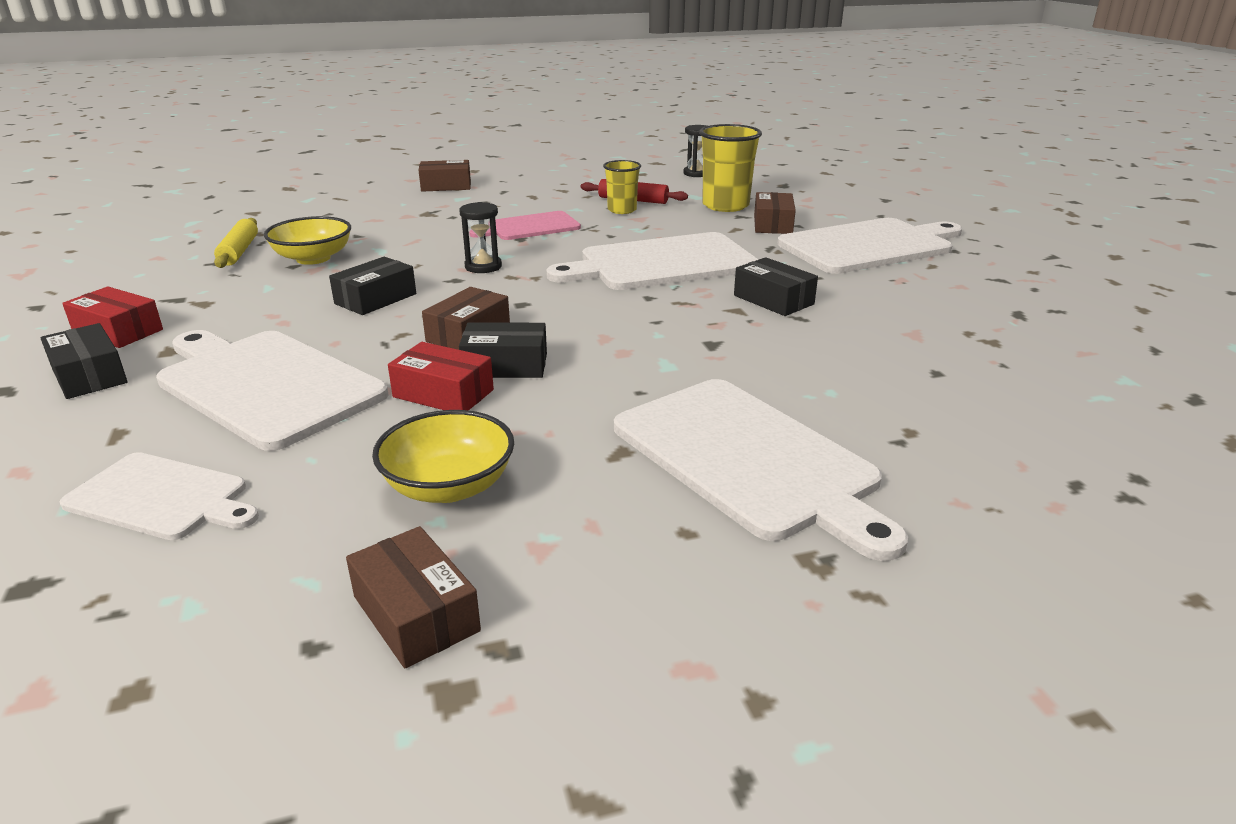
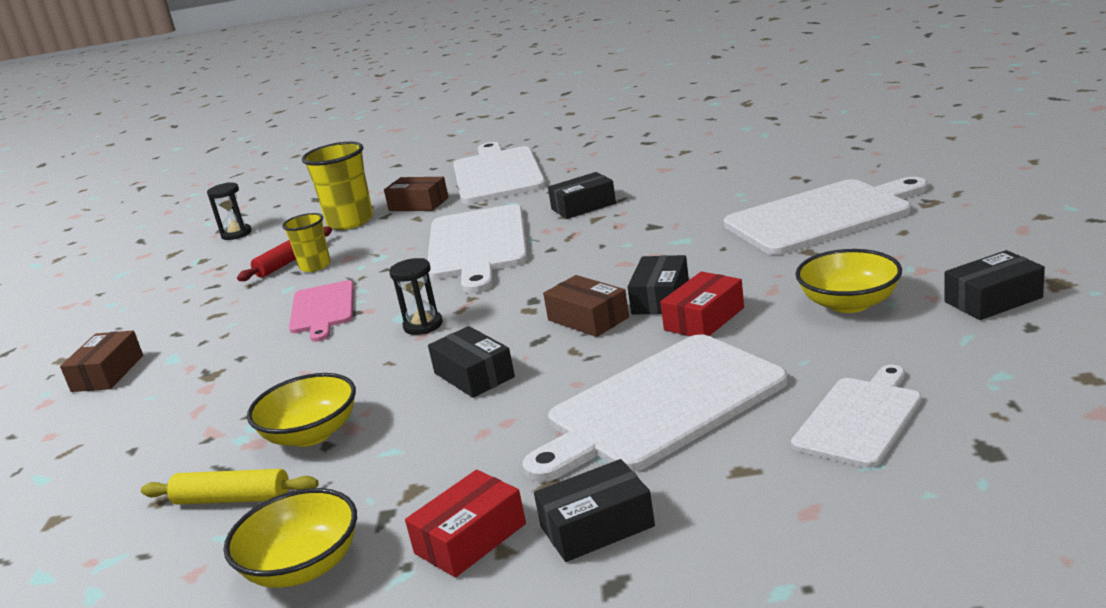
camera: 70 degrees left, 5 degrees down
(135, 285) = (303, 566): none -> yellow bowl
(416, 614) = (993, 300): brown box -> black box

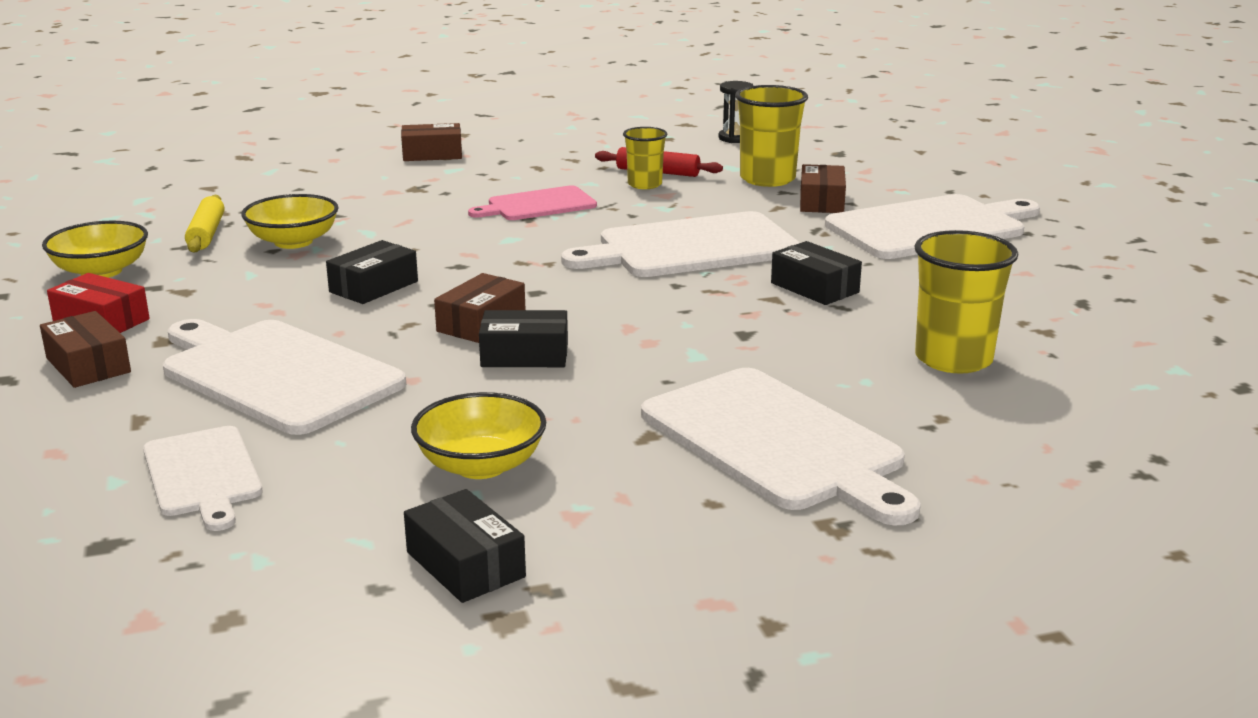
camera: 70 degrees right, 0 degrees up
(423, 325) = (488, 251): black hourglass -> none
(597, 526) = (88, 365): black box -> brown box
(704, 319) = (463, 382): red box -> none
(716, 172) = (953, 359): none -> yellow cup
(860, 419) = (203, 475): white cutting board -> white cutting board turned 45 degrees clockwise

